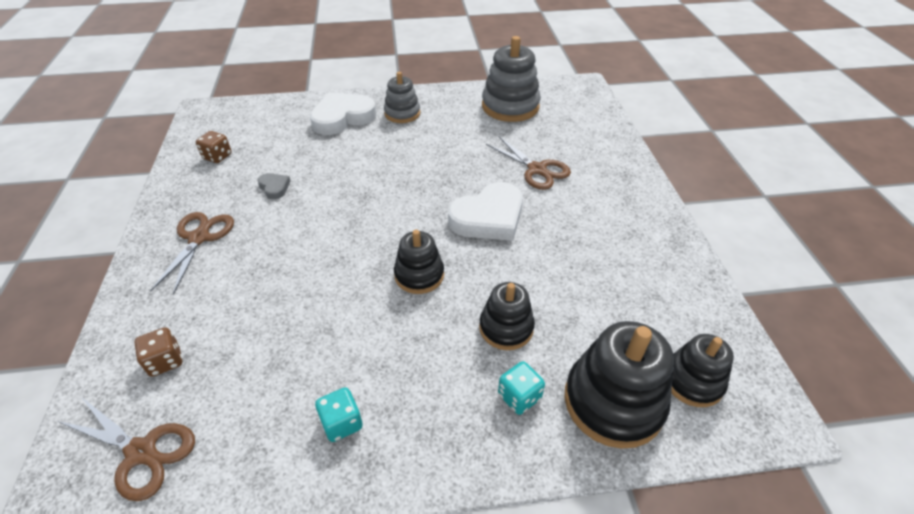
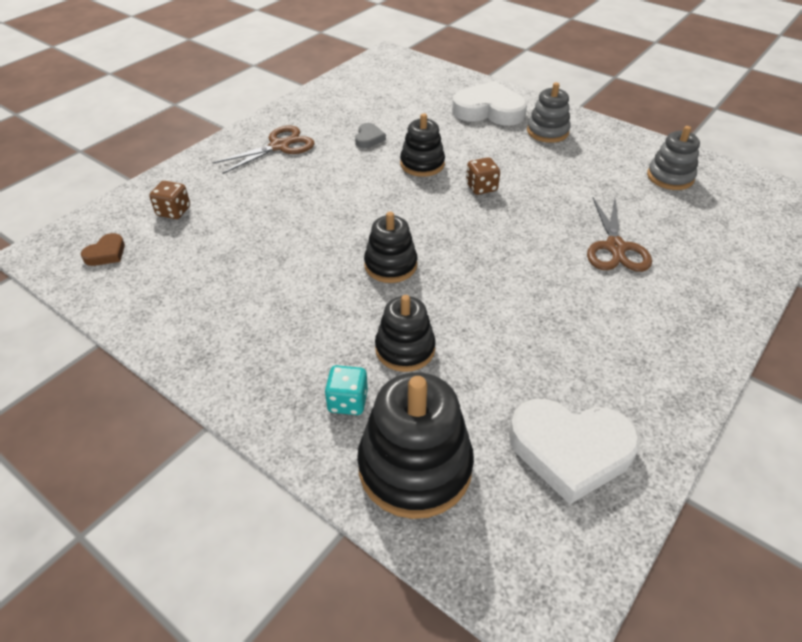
camera: 45 degrees right, 0 degrees up
(141, 452) = (106, 253): brown scissors -> brown heart
(217, 156) = (357, 95): brown dice -> brown dice (481, 187)
(342, 423) = (217, 321): turquoise dice -> none
(488, 217) = (508, 259): white heart -> white heart (570, 450)
(510, 106) = (670, 177): grey stacking toy -> grey stacking toy, size x0.61
(692, 381) = (510, 515): black stacking toy -> black stacking toy (422, 164)

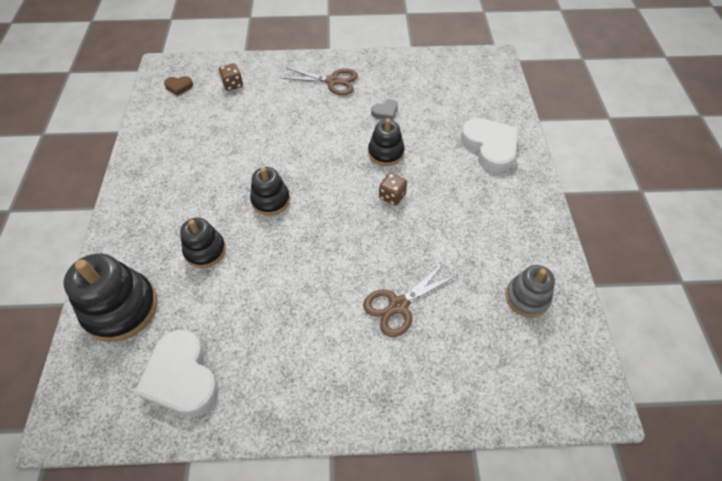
camera: 50 degrees right, 10 degrees up
(347, 401) = (147, 251): turquoise dice -> none
(547, 131) = (502, 193): grey stacking toy -> none

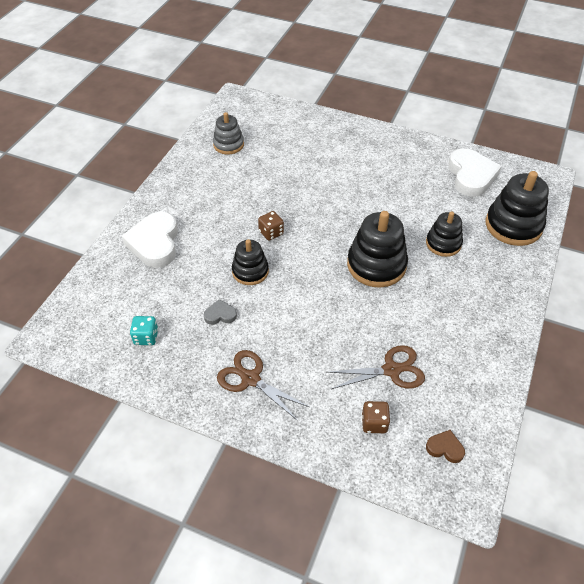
camera: 155 degrees left, 5 degrees down
(270, 200) = (376, 265): black stacking toy -> black stacking toy, size x1.63
(399, 305) = (314, 166): brown scissors -> brown scissors (391, 370)
(427, 80) = (146, 337): none -> turquoise dice

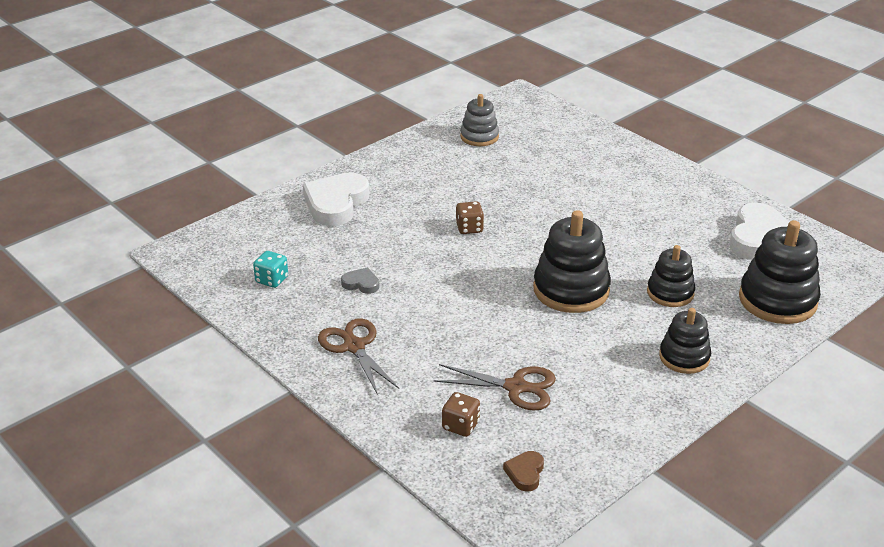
camera: 25 degrees right, 15 degrees down
(250, 271) = (421, 256): black stacking toy -> black stacking toy (684, 357)
(445, 448) = (525, 473): brown heart -> brown heart turned 120 degrees counterclockwise

